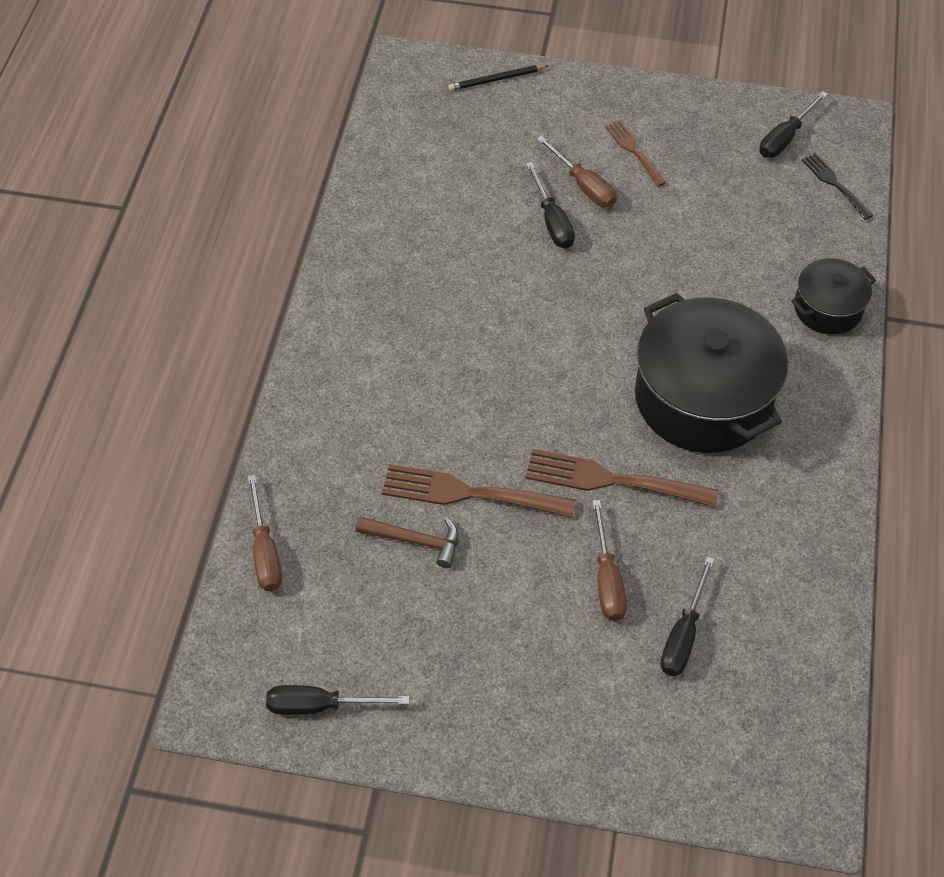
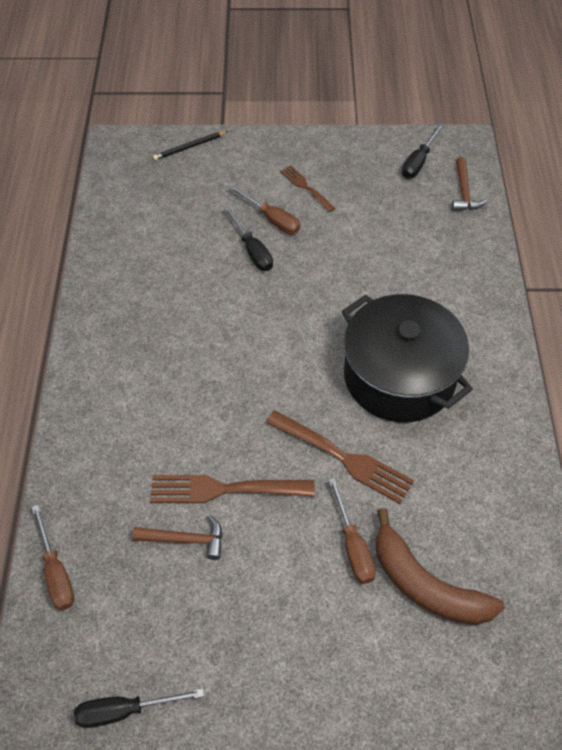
camera: 10 degrees left, 0 degrees up
(614, 480) = (342, 457): brown fork -> brown fork turned 150 degrees counterclockwise
(683, 635) = (426, 585): black screwdriver -> brown banana
(827, 308) = (480, 289): black pot -> none
(835, 185) = (464, 192): black fork -> brown hammer

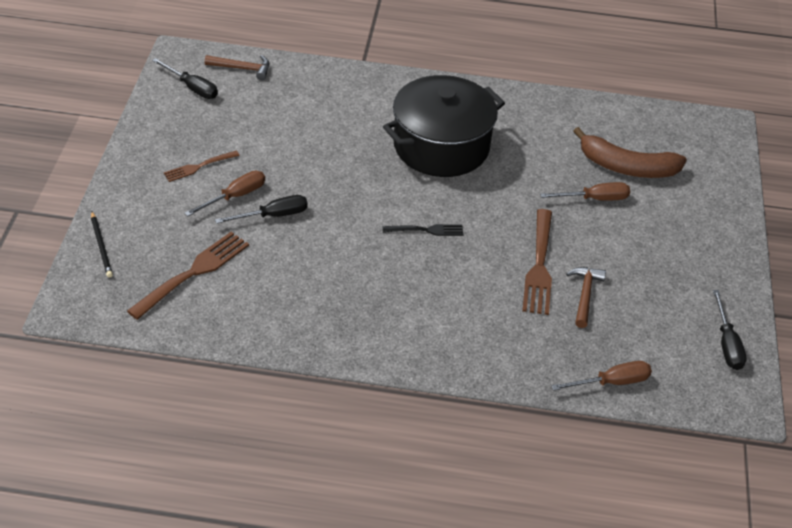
camera: 85 degrees left, 10 degrees down
(258, 376) = (426, 230): none -> black fork
(342, 457) = (516, 192): brown fork -> brown fork (192, 274)
(426, 585) = (627, 167): brown banana -> brown banana turned 60 degrees clockwise

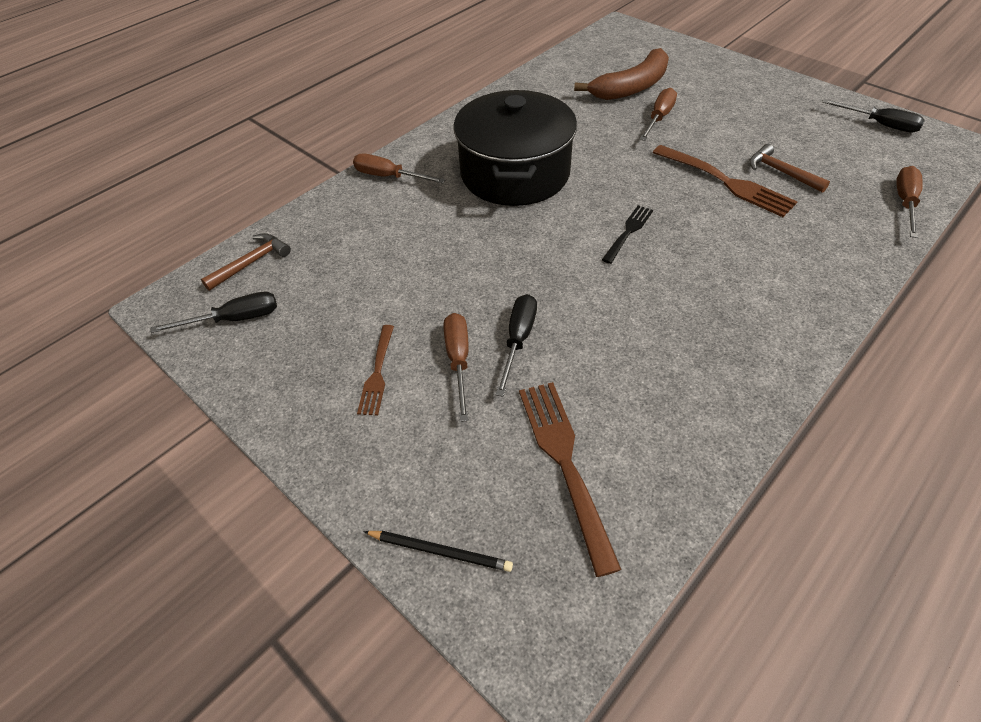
camera: 50 degrees left, 5 degrees up
(379, 86) = (389, 177): none -> brown screwdriver

